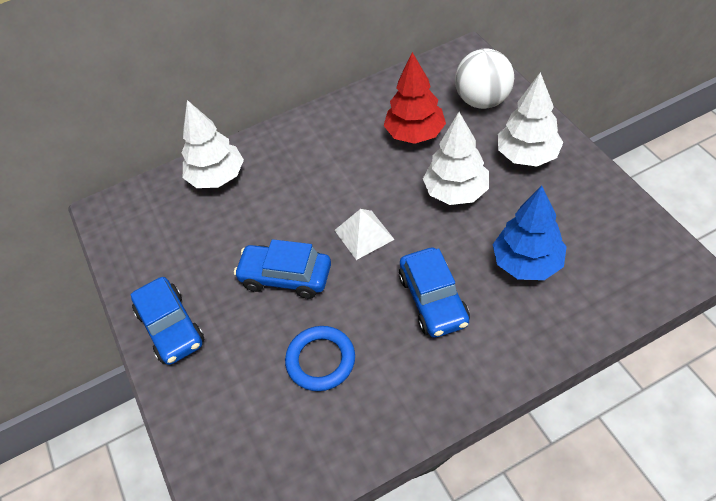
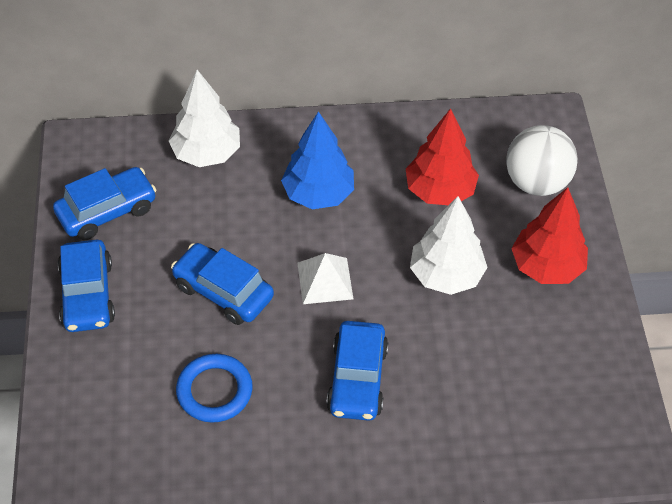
camera: 15 degrees right, 0 degrees up
(156, 253) = (107, 211): none -> blue car
(527, 156) = (546, 267): white tree -> red tree
(527, 263) = (475, 383): blue tree -> blue tree (318, 194)

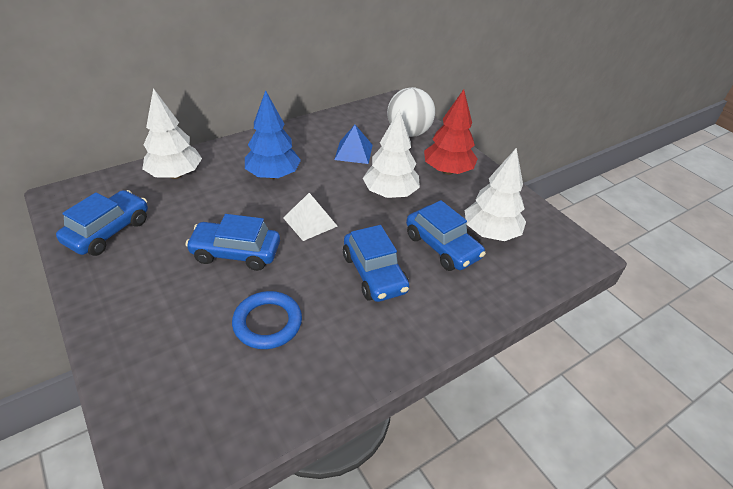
camera: 30 degrees left, 10 degrees down
(87, 295) = (116, 293): blue car -> blue car (442, 246)
(440, 191) = (353, 152): red tree -> blue pyramid
(534, 382) = (490, 233): none -> white tree

